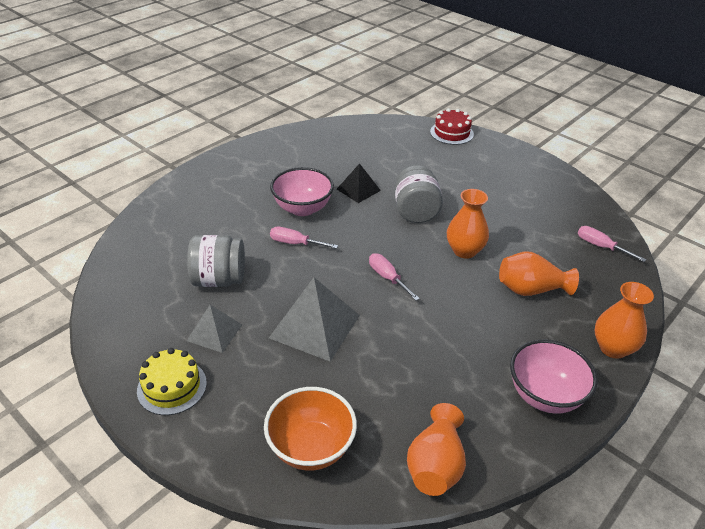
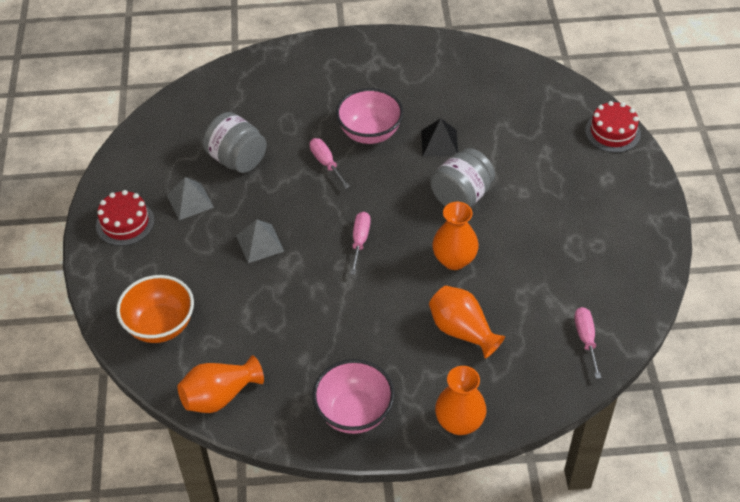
camera: 45 degrees right, 10 degrees up
(172, 387) = (125, 223): yellow cake -> red cake
(315, 326) = (260, 243): grey pyramid -> grey pyramid, size x0.59

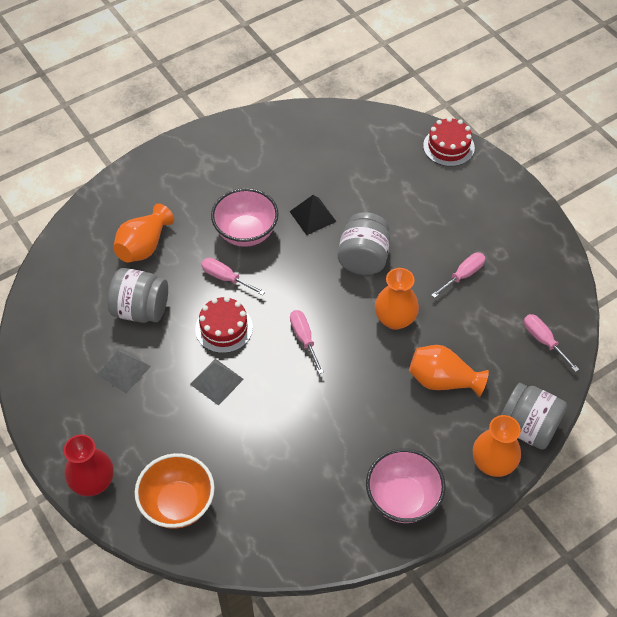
camera: 30 degrees left, 5 degrees up
(105, 277) = (93, 482): none -> red vase
(125, 223) = (75, 420): red cake -> red cake (224, 328)
(219, 396) = (277, 543): orange vase -> orange vase (144, 246)
(515, 407) = (528, 427): none -> grey jar
(547, 249) = (463, 275): none -> pink screwdriver

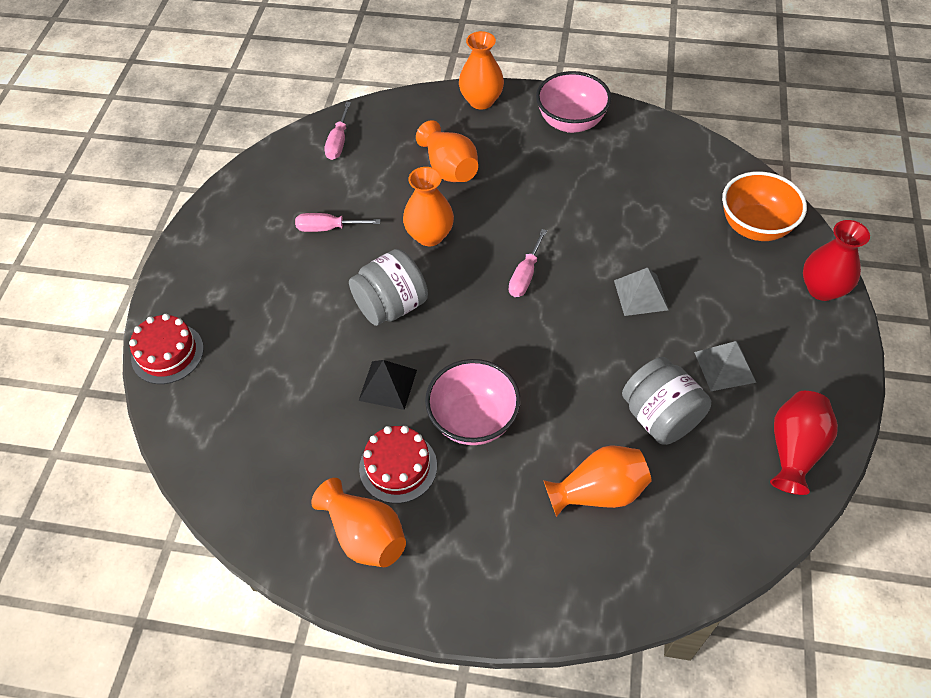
camera: 135 degrees left, 0 degrees up
(47, 347) = (794, 450): none -> red vase
(224, 328) = (590, 337): red cake -> red cake (398, 467)
(226, 278) = (542, 385): pink screwdriver -> none
(244, 148) = (365, 535): none -> orange vase
(528, 427) = (428, 103): grey jar -> none

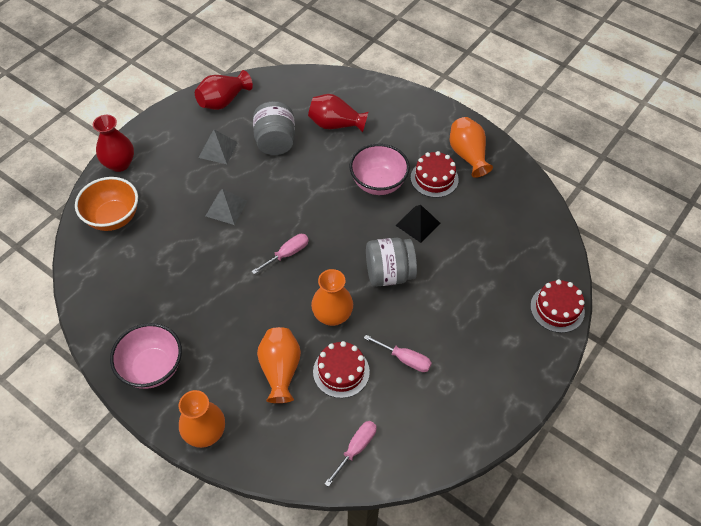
camera: 155 degrees left, 0 degrees up
(388, 191) = (341, 371): none -> red cake
(598, 492) = (335, 124): orange vase -> red vase

